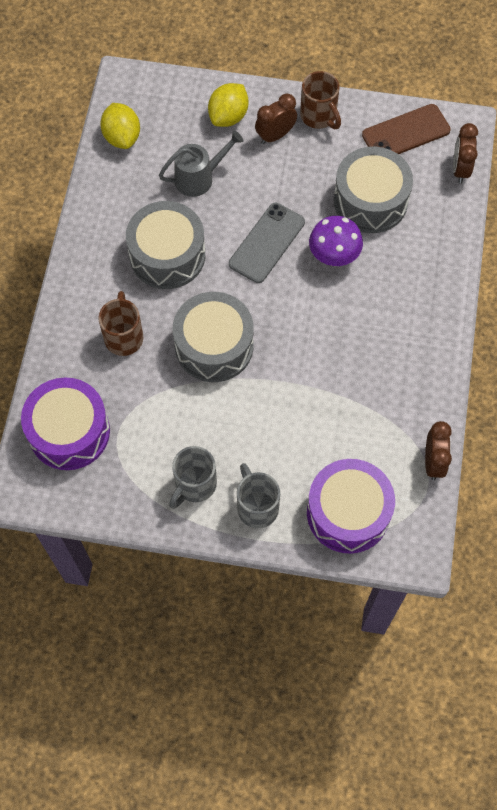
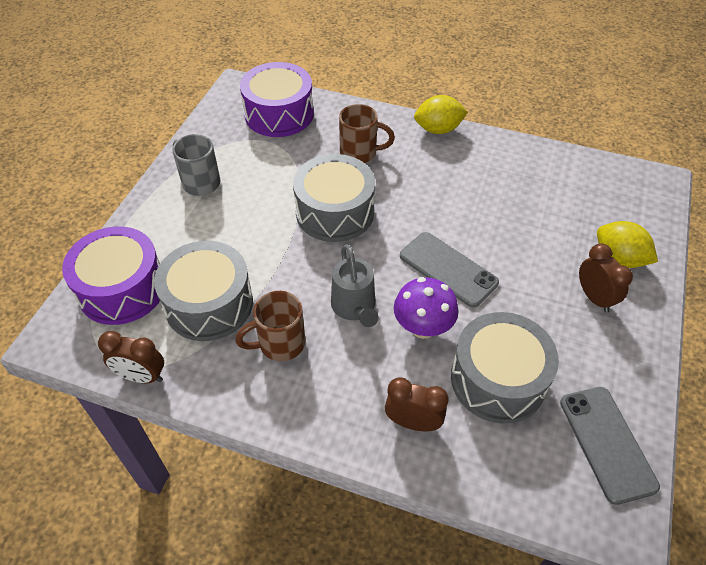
camera: 100 degrees right, 15 degrees down
(122, 137) = (586, 172): yellow lemon -> yellow lemon (438, 129)
(167, 255) = (442, 190): grey drum -> grey drum (209, 304)
(199, 178) = (535, 224): grey watering can -> grey watering can (355, 308)
(257, 506) = (161, 221): grey mug -> none
(319, 116) = (626, 346): brown mug -> brown mug (279, 344)
(406, 133) = (607, 443): brown phone -> grey phone
(460, 169) = (546, 503): brown clock -> brown clock (413, 422)

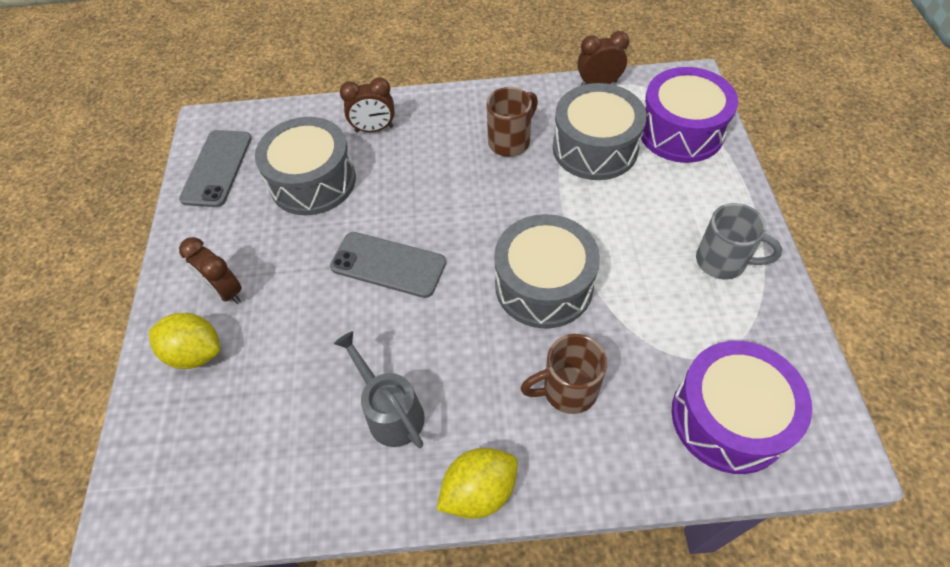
camera: 160 degrees right, 5 degrees up
(355, 308) = (463, 192): grey watering can -> grey watering can (391, 412)
(423, 327) = (392, 199): purple mushroom -> none
(607, 443) = (217, 168): grey phone -> grey phone turned 45 degrees clockwise

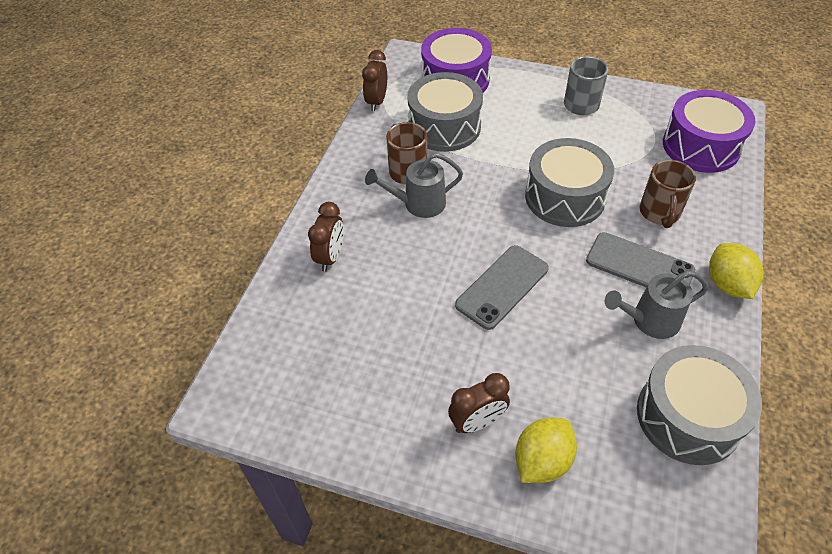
camera: 70 degrees left, 5 degrees down
(217, 168) = (299, 404): grey phone -> grey phone (639, 266)
(313, 181) = (371, 320): grey drum -> grey drum (688, 416)
(469, 165) = (418, 204): none -> grey watering can

